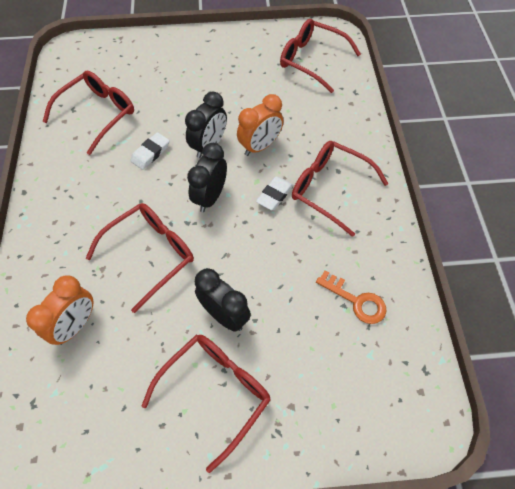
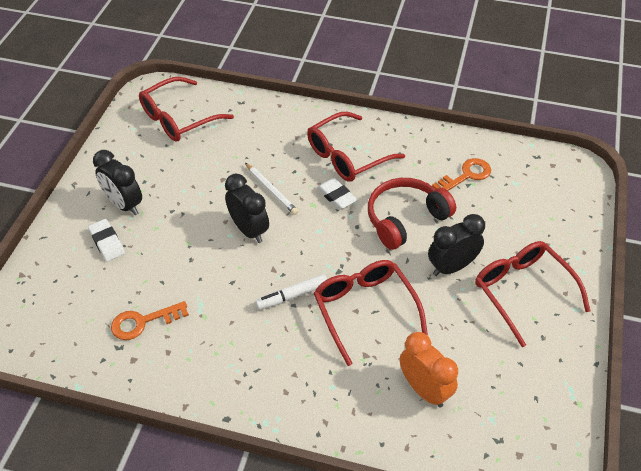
camera: 70 degrees left, 10 degrees down
(98, 114) = (143, 322): red glasses -> orange key
(149, 197) = (292, 296): none -> white marker
(150, 153) = (232, 282): white eraser -> white eraser (107, 242)
(210, 197) = (316, 245): black clock -> black clock (124, 205)
(260, 146) = (271, 190): orange clock -> white pencil
(270, 259) = (405, 219): none -> red headphones

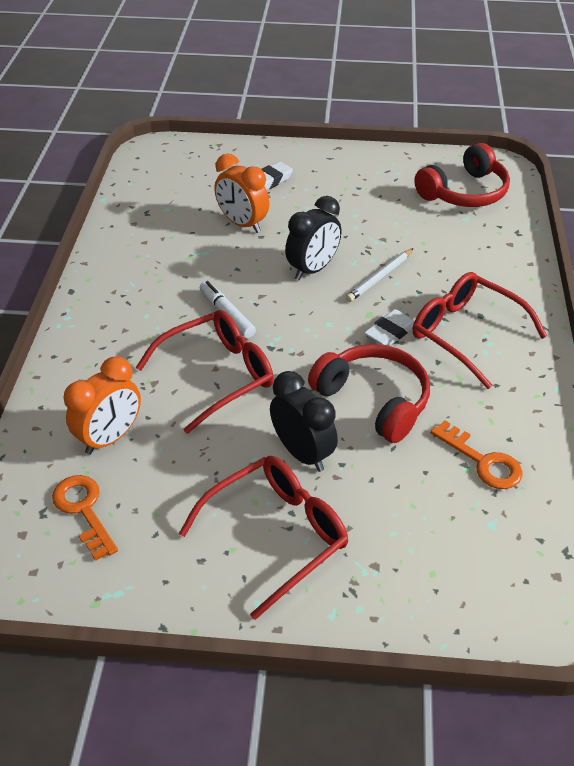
camera: 80 degrees right, 5 degrees down
(124, 205) = (321, 181): black clock -> none
(143, 322) = (176, 221): orange key -> orange key (83, 510)
(168, 270) = (242, 224): none -> orange clock
(178, 118) = (464, 192): red glasses -> red headphones

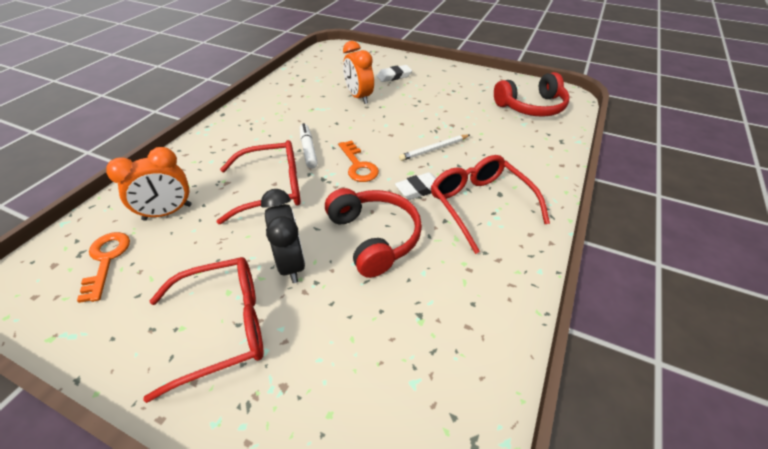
camera: 20 degrees right, 0 degrees up
(313, 269) = (388, 134): black clock -> none
(482, 461) = (437, 317): orange key -> orange key (358, 165)

